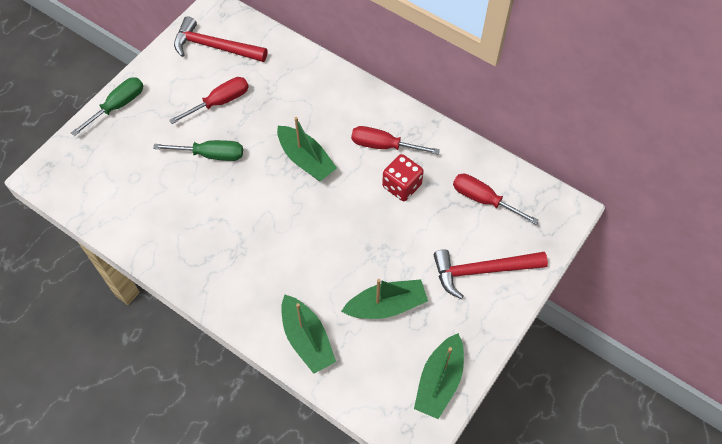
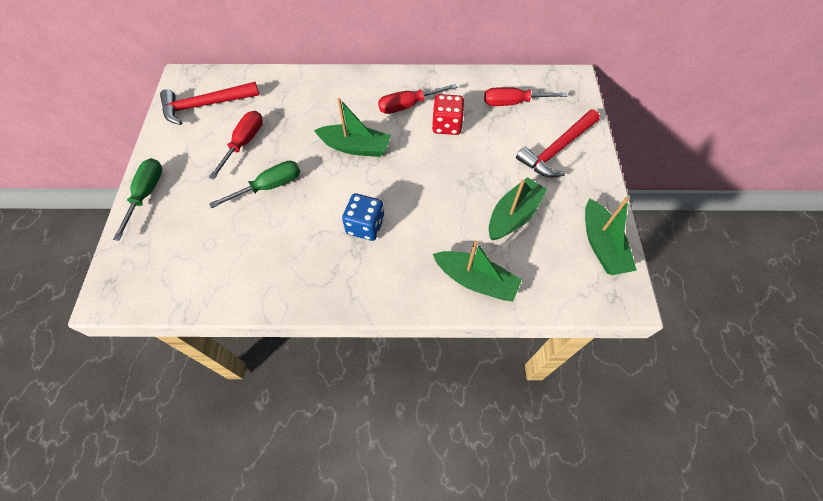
camera: 35 degrees left, 0 degrees up
(258, 236) = (365, 226): none -> blue dice

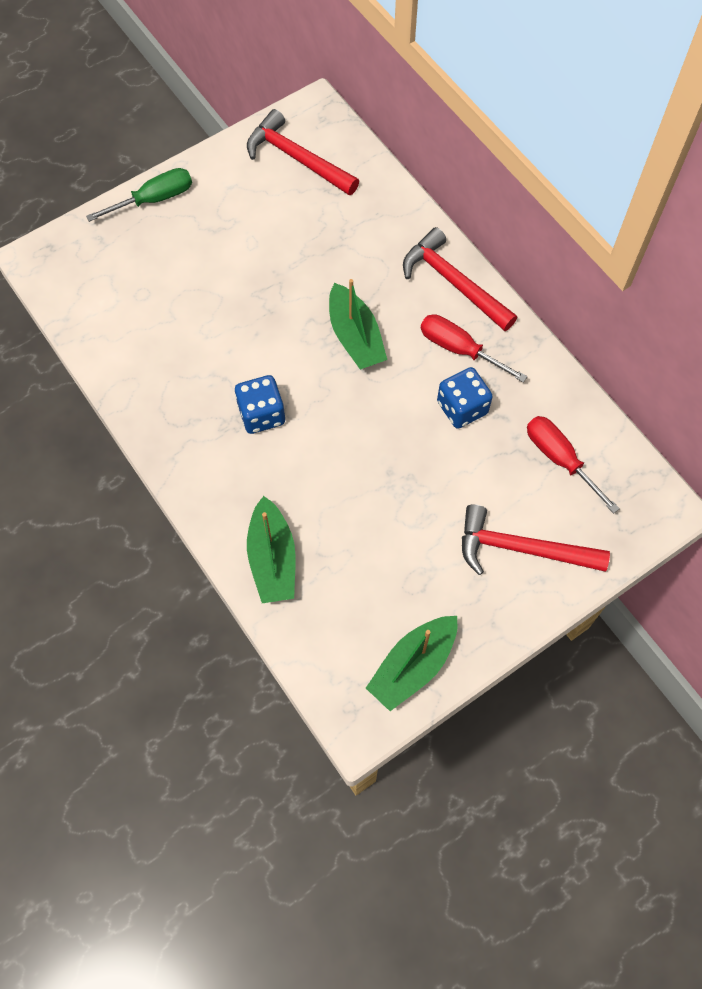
camera: 55 degrees right, 5 degrees up
(244, 143) = (277, 231): red screwdriver -> none
(269, 187) = (242, 294): green screwdriver -> none
(363, 84) = (454, 282): none -> red hammer
(447, 125) = (462, 408): red dice -> blue dice
(513, 216) = (384, 551): green boat -> none

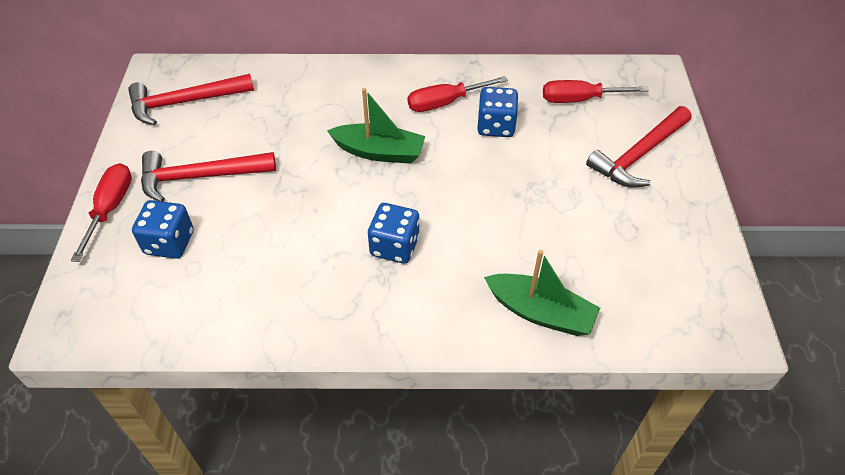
camera: 55 degrees left, 15 degrees down
(152, 261) = (169, 243): none -> blue dice
(153, 199) = (110, 209): green screwdriver -> red screwdriver
(413, 666) = (702, 269): green boat -> none
(454, 282) = (387, 77): red hammer -> red hammer (200, 177)

